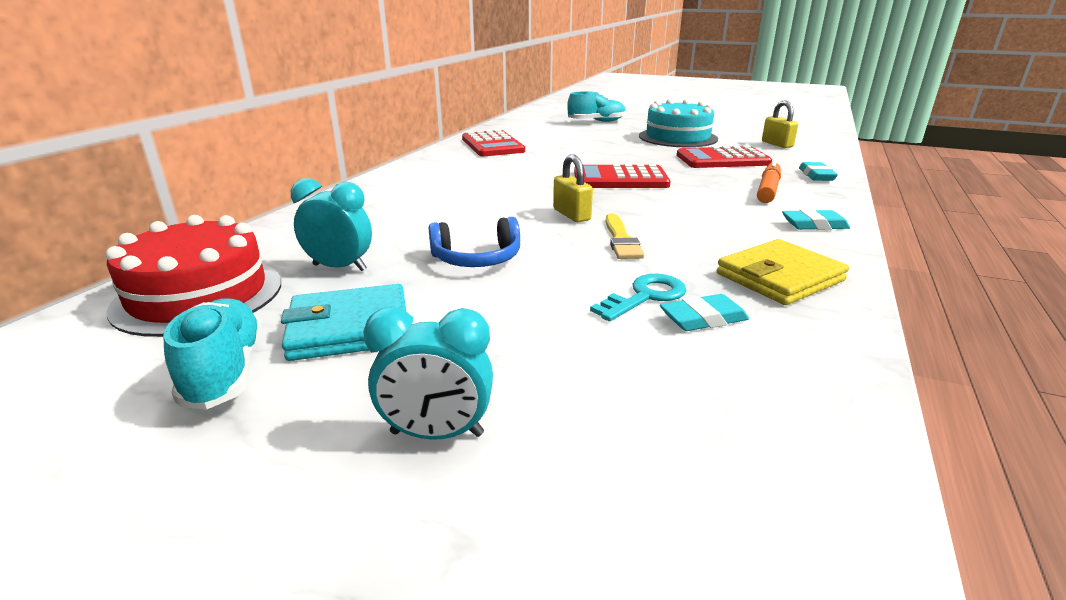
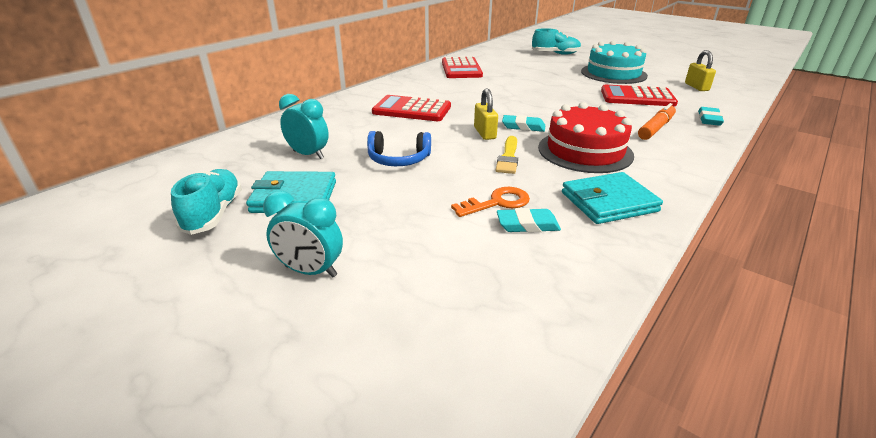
camera: 15 degrees right, 5 degrees up
(199, 295) = (219, 163): red cake -> red cake (585, 151)
(620, 179) = (541, 107): red calculator -> red calculator (412, 110)
(645, 296) = (497, 203): turquoise key -> orange key
(779, 277) = (609, 202): yellow wallet -> turquoise wallet
(814, 225) = (671, 163): turquoise eraser -> turquoise eraser (523, 127)

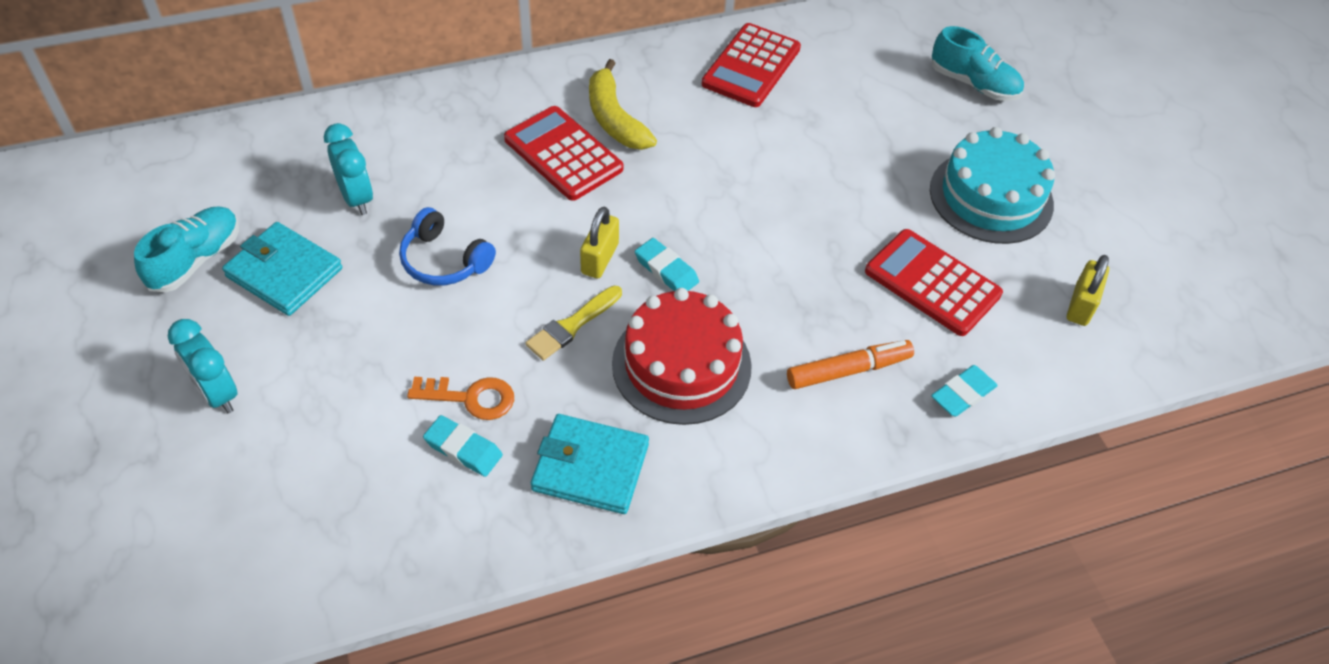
camera: 30 degrees right, 20 degrees up
(421, 94) = (615, 119): none -> yellow banana

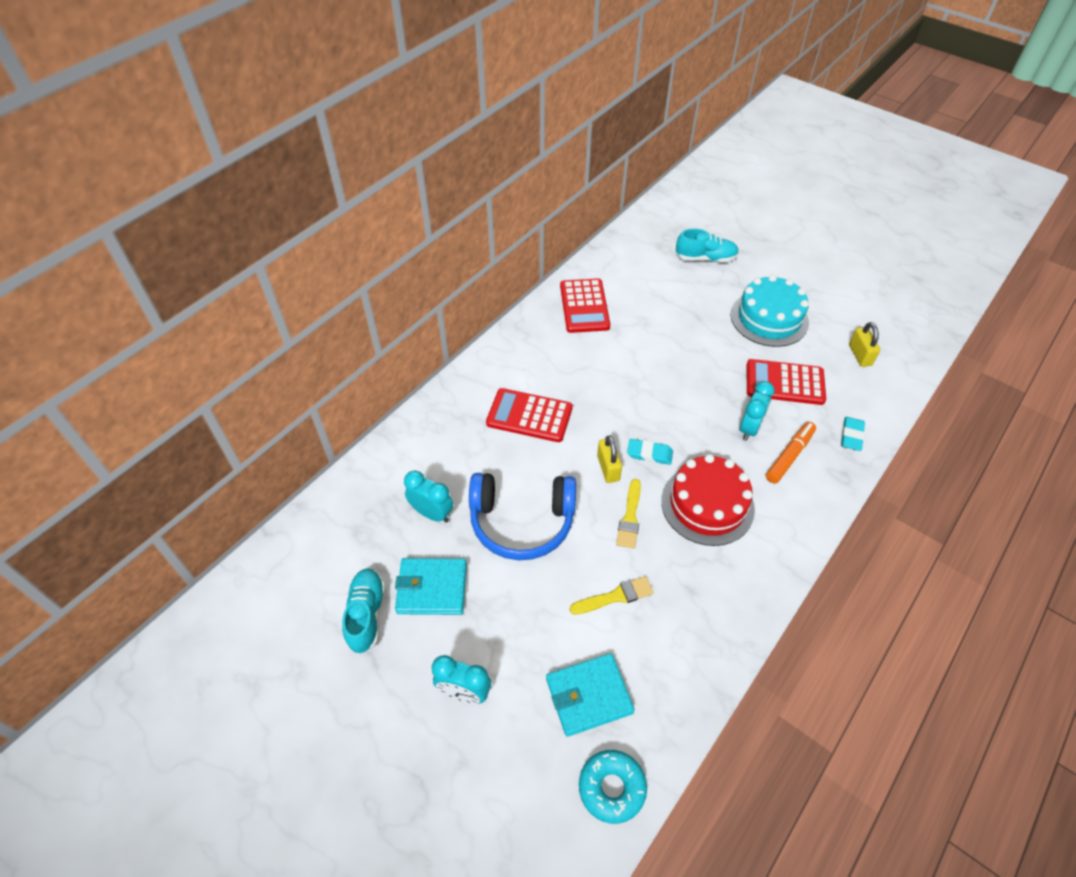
camera: 30 degrees left, 0 degrees up
(272, 585) = (612, 788): none -> turquoise donut
(444, 260) = (522, 522): blue headphones -> blue headphones, size x1.71
(463, 449) = (640, 630): turquoise eraser -> none
(470, 398) = (615, 596): orange key -> yellow brush
(590, 467) = (715, 595): turquoise wallet -> turquoise wallet (589, 696)
(615, 119) = (538, 378): yellow banana -> none
(826, 310) = (749, 428): none -> turquoise clock

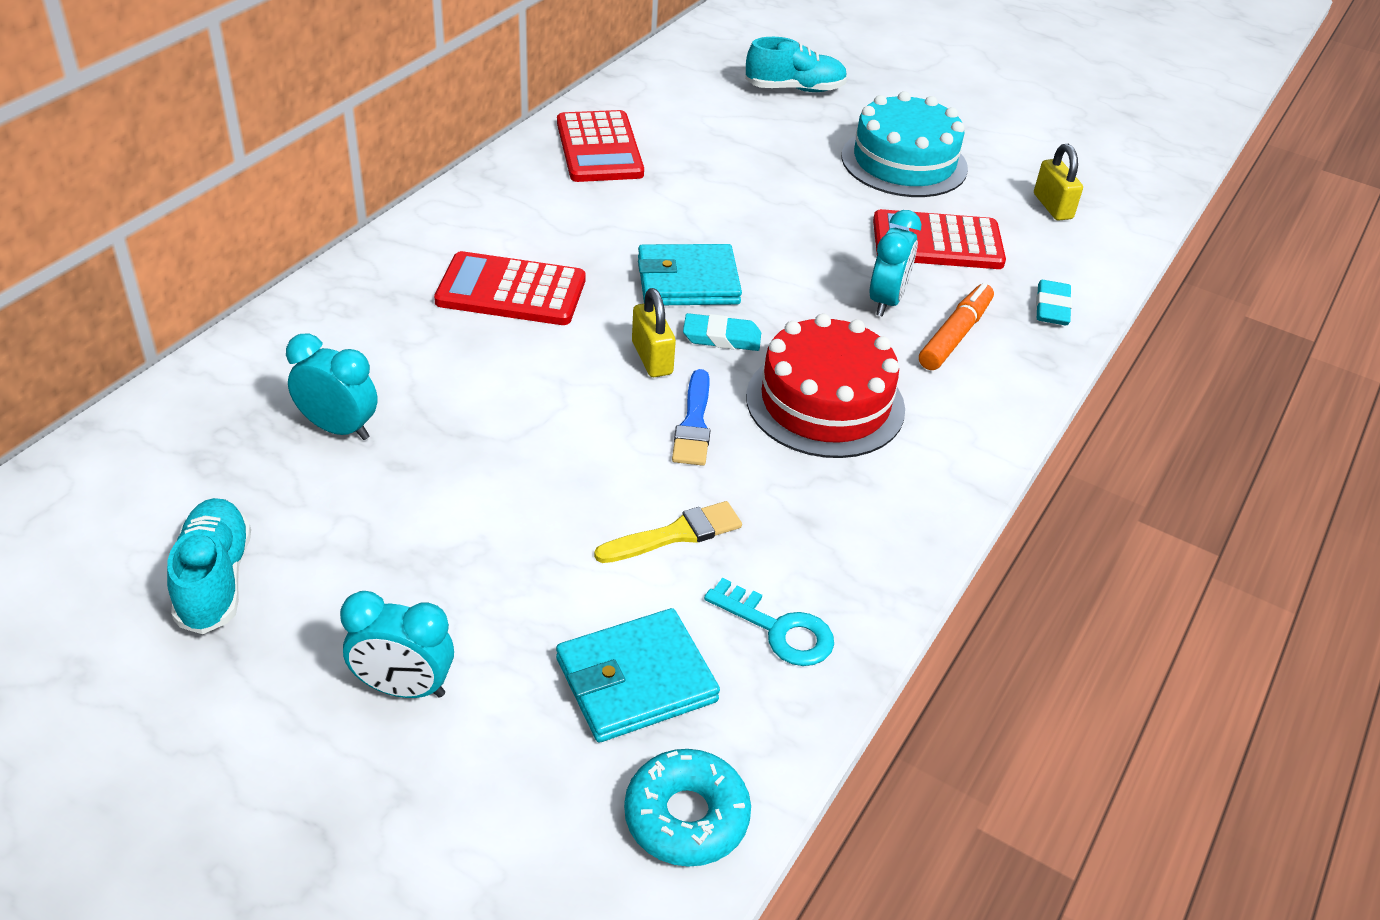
camera: 10 degrees left, 10 degrees down
(432, 588) = (340, 536): turquoise wallet -> turquoise wallet (688, 281)
(522, 522) = (503, 435): blue headphones -> none
(630, 517) = (694, 424): yellow brush -> blue brush
(670, 666) = (778, 630): none -> turquoise key

